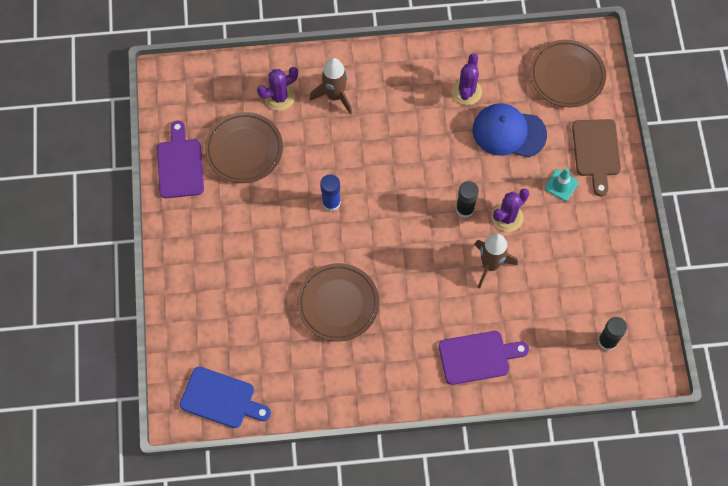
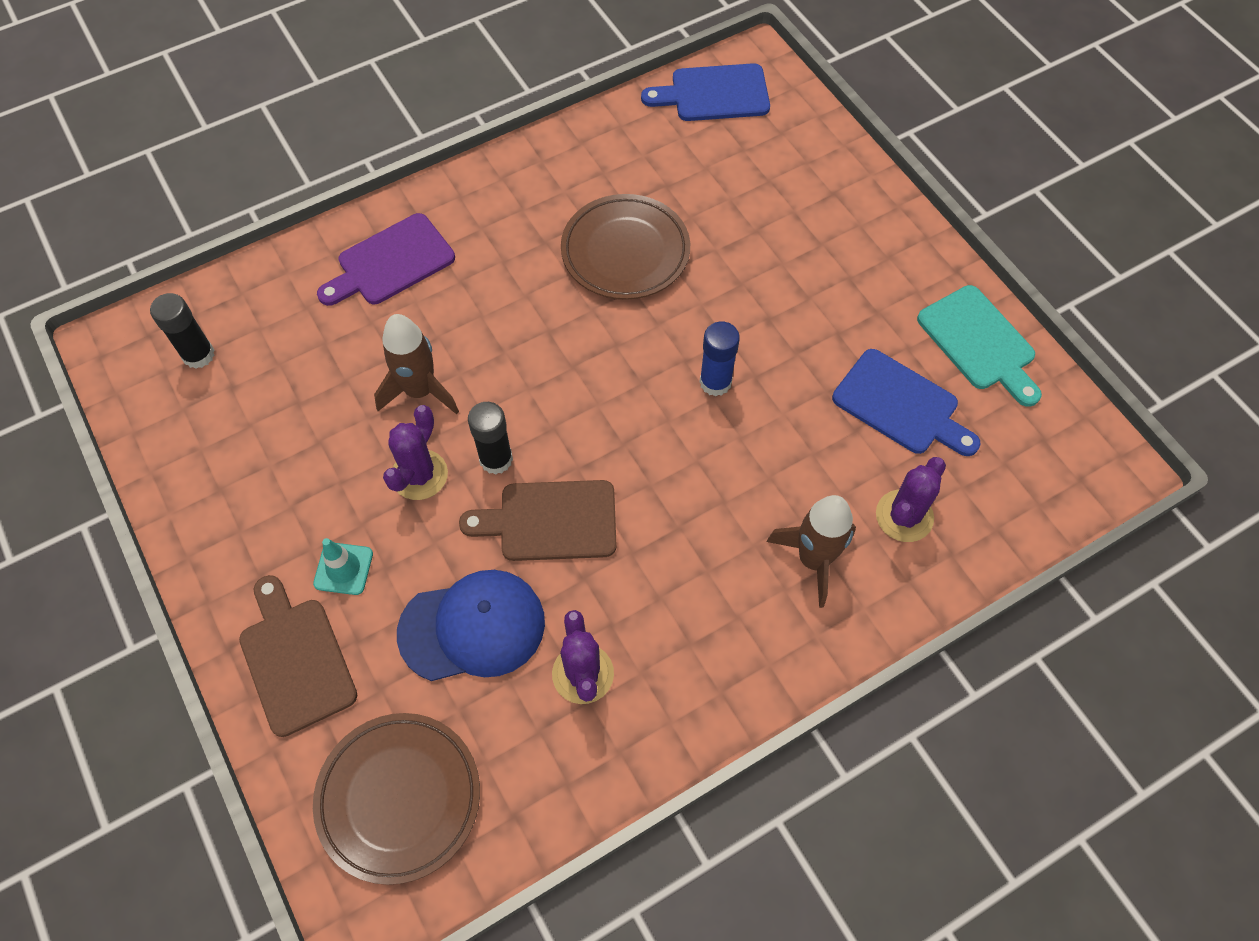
camera: 155 degrees right, 5 degrees down
(180, 165) = (979, 342): purple cutting board -> turquoise cutting board
(244, 150) = (900, 405): brown plate -> blue cutting board
(451, 166) = (550, 521): none -> brown cutting board

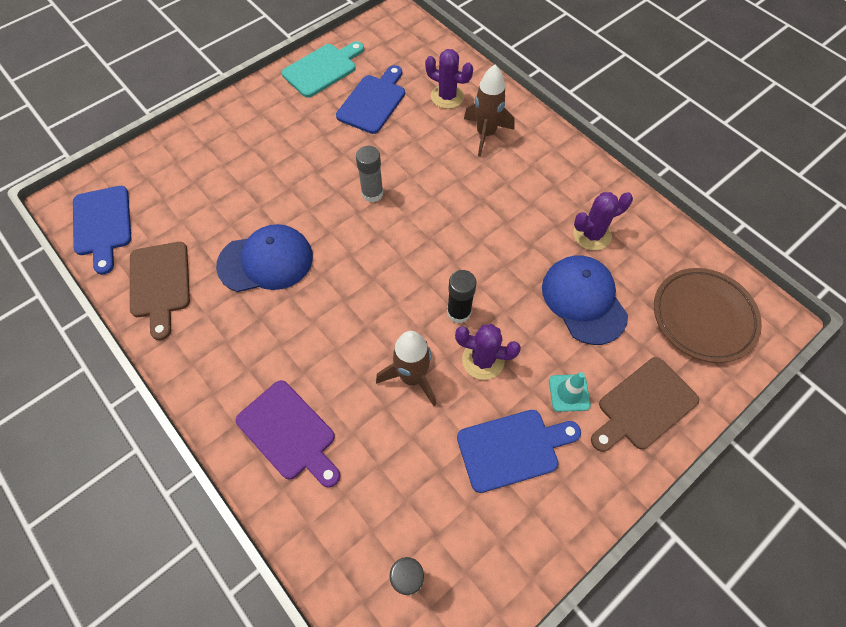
camera: 100 degrees left, 0 degrees up
(296, 484) = (512, 448): none -> blue cutting board
(550, 521) = (497, 270): brown cutting board -> brown cutting board (160, 284)
(625, 252) = (266, 261): brown plate -> blue cap
(715, 382) = (372, 193): blue glue stick -> grey glue stick

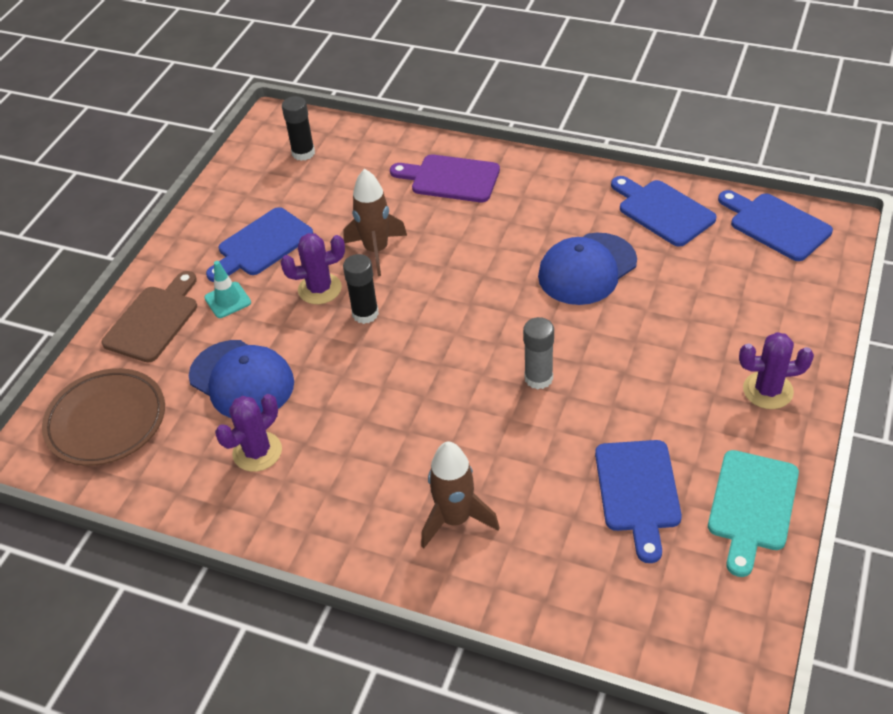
camera: 155 degrees right, 15 degrees down
(160, 284) = (662, 211): brown cutting board -> blue cutting board
(447, 97) = (545, 551): purple cactus -> purple cactus (768, 390)

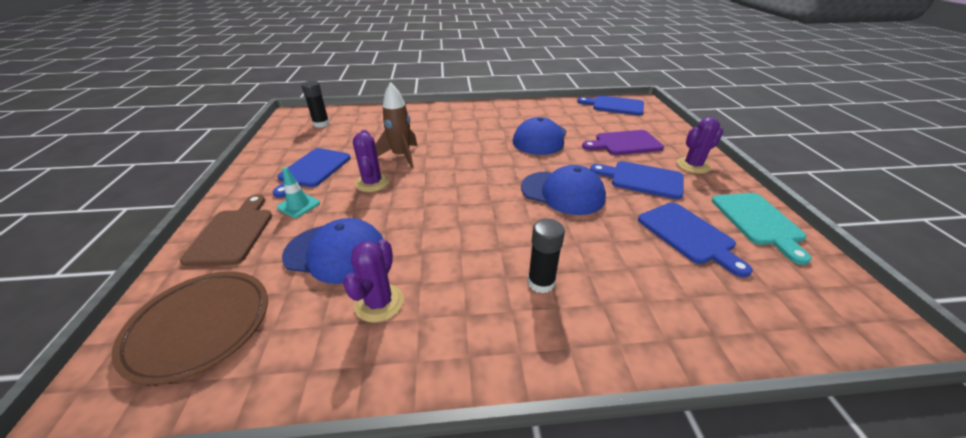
camera: 30 degrees left, 10 degrees down
(320, 289) = (372, 183): purple cactus -> purple cactus turned 60 degrees counterclockwise
(365, 314) = (416, 188): black glue stick -> black glue stick (541, 282)
(450, 178) = (426, 118): purple cutting board -> purple cutting board (625, 143)
(455, 519) = (588, 297): brown rocket -> none
(538, 378) = (562, 192): grey glue stick -> blue cap
(662, 211) = (555, 110): blue cutting board -> blue cutting board (642, 179)

